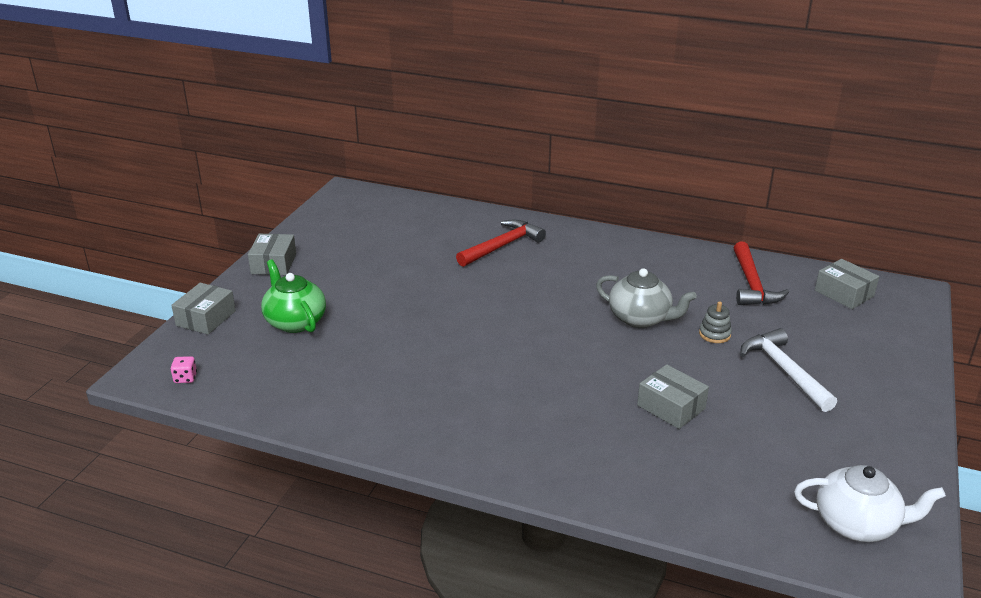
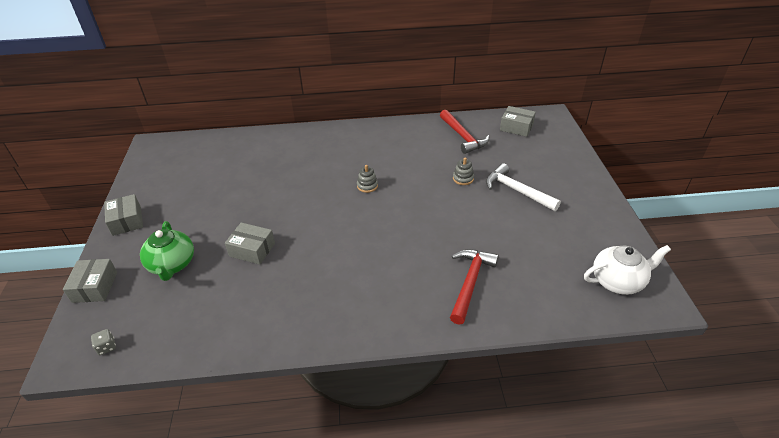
camera: 25 degrees left, 10 degrees up
(185, 378) = (106, 347): pink dice -> grey dice
(295, 322) = (172, 265): green teapot -> green teapot turned 135 degrees counterclockwise
(502, 246) = (292, 155): red hammer -> red hammer (470, 282)
(576, 306) = (367, 186): none -> grey stacking toy
(640, 318) = (413, 182): grey teapot -> none
(671, 407) = (469, 240): grey box -> grey box (252, 250)

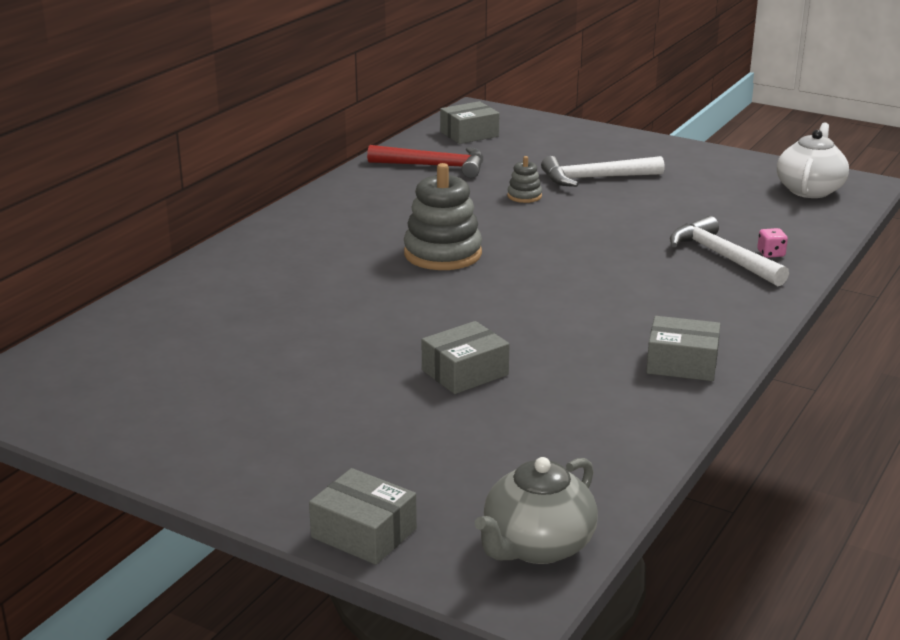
camera: 55 degrees left, 15 degrees down
(106, 347) = (537, 546): grey dice -> grey teapot
(126, 221) = (212, 467): grey box -> grey box (682, 363)
(172, 265) = (406, 447): green teapot -> none
(367, 186) = (443, 254): grey stacking toy -> grey stacking toy, size x2.06
(470, 282) = (722, 257): red hammer -> white hammer
(498, 302) = (771, 253): none -> pink dice

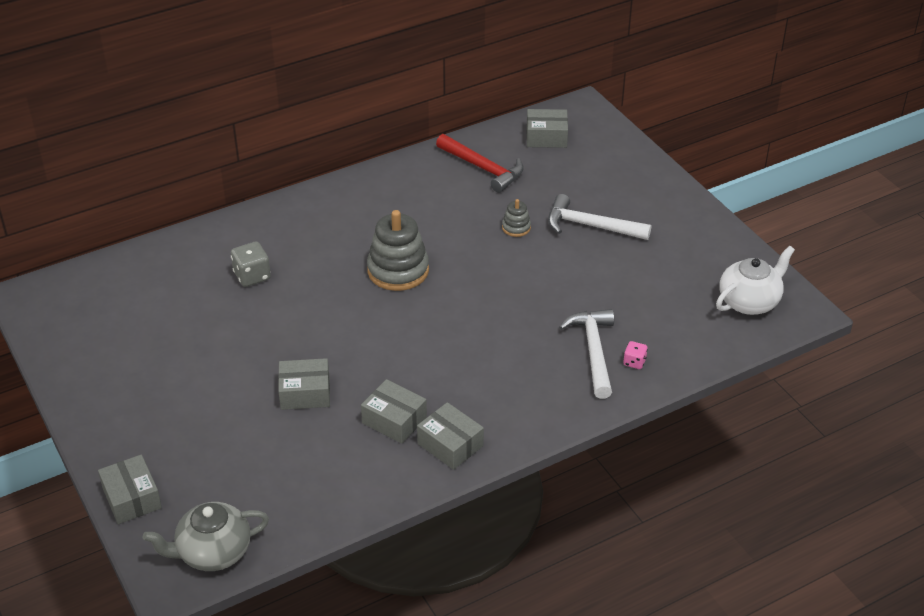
camera: 30 degrees right, 15 degrees up
(277, 300) = (252, 276): none -> grey dice
(595, 363) = (394, 420): none -> grey box

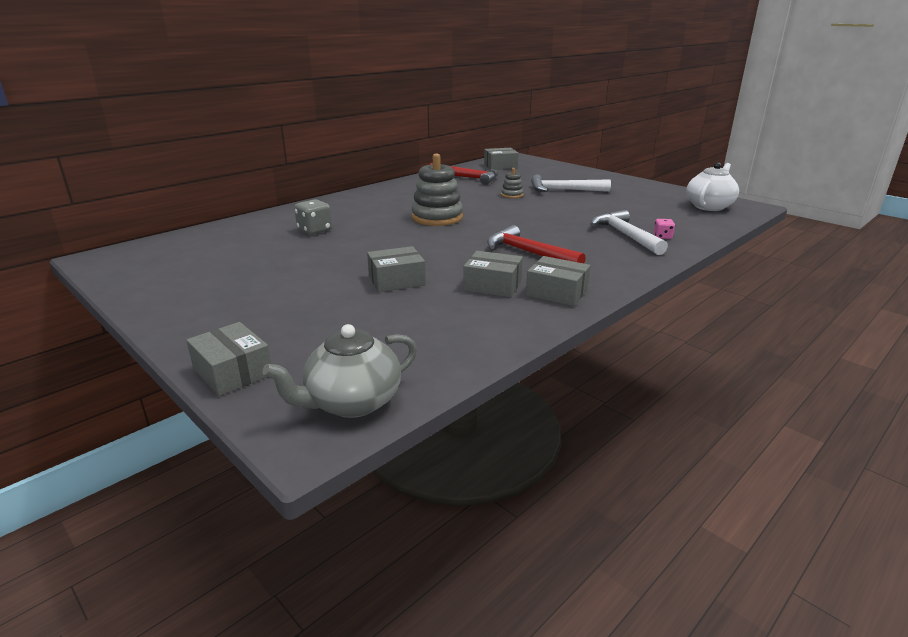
camera: 15 degrees left, 15 degrees down
(462, 367) = (528, 253): none -> red hammer

